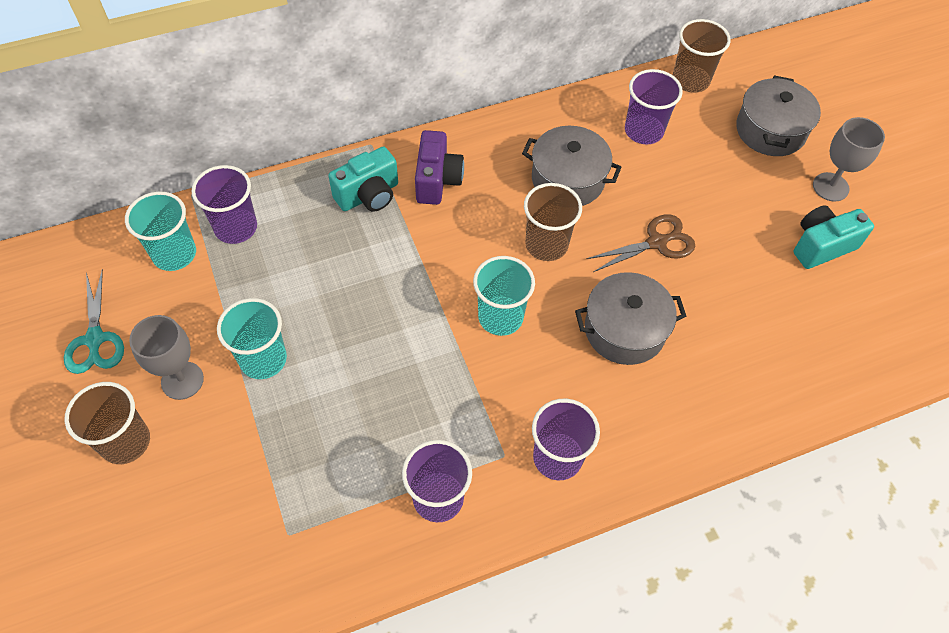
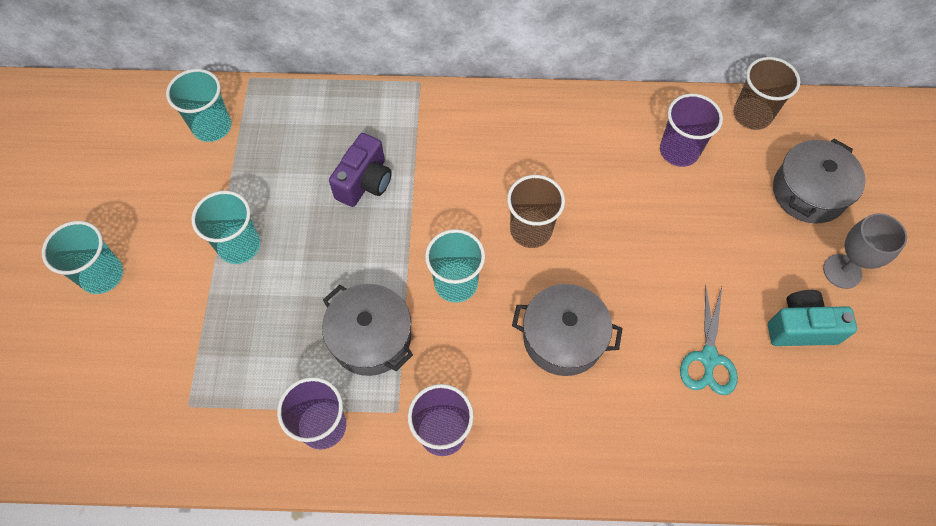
camera: 25 degrees right, 5 degrees up
(95, 339) = (118, 179): turquoise scissors -> turquoise scissors (708, 358)
(125, 442) = (102, 275): brown cup -> turquoise cup
(182, 380) = (168, 239): grey goblet -> none
(236, 227) = (271, 120): purple cup -> none
(368, 195) = (395, 129): turquoise camera -> none
(437, 180) = (462, 135): purple camera -> purple camera (365, 182)
(568, 179) = (582, 174): grey pot -> grey pot (371, 338)
(657, 242) = (636, 265): brown scissors -> none

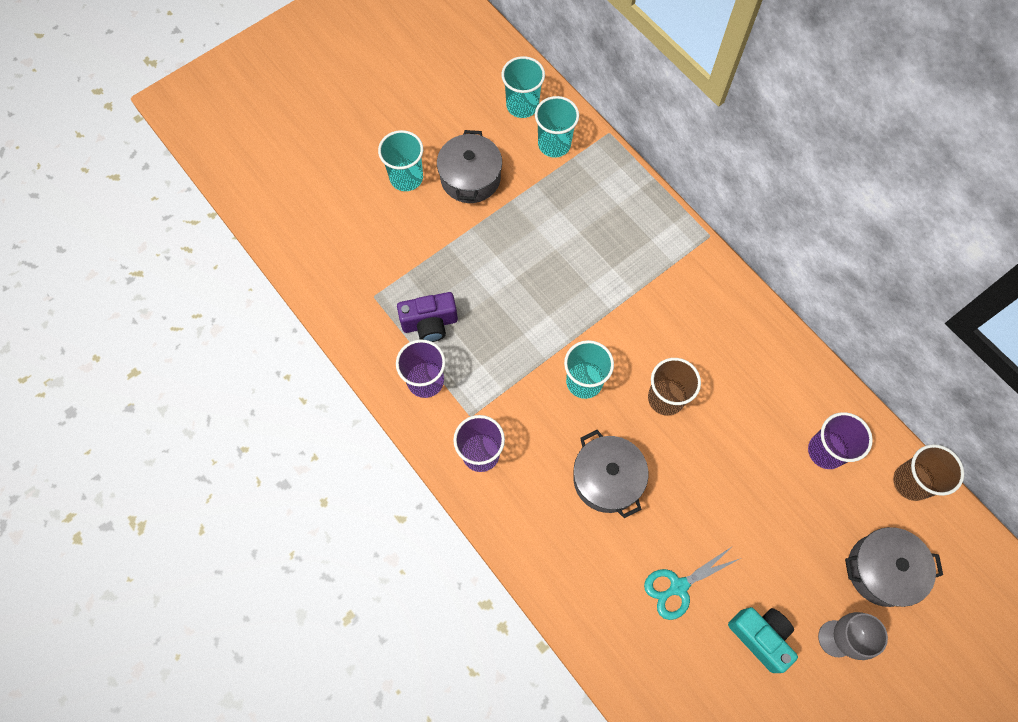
camera: 50 degrees right, 5 degrees up
(239, 245) = (492, 233): turquoise cup -> turquoise cup (522, 105)
(365, 182) = (602, 267): purple camera -> purple camera (430, 324)
(371, 338) = (502, 361): grey pot -> grey pot (470, 178)

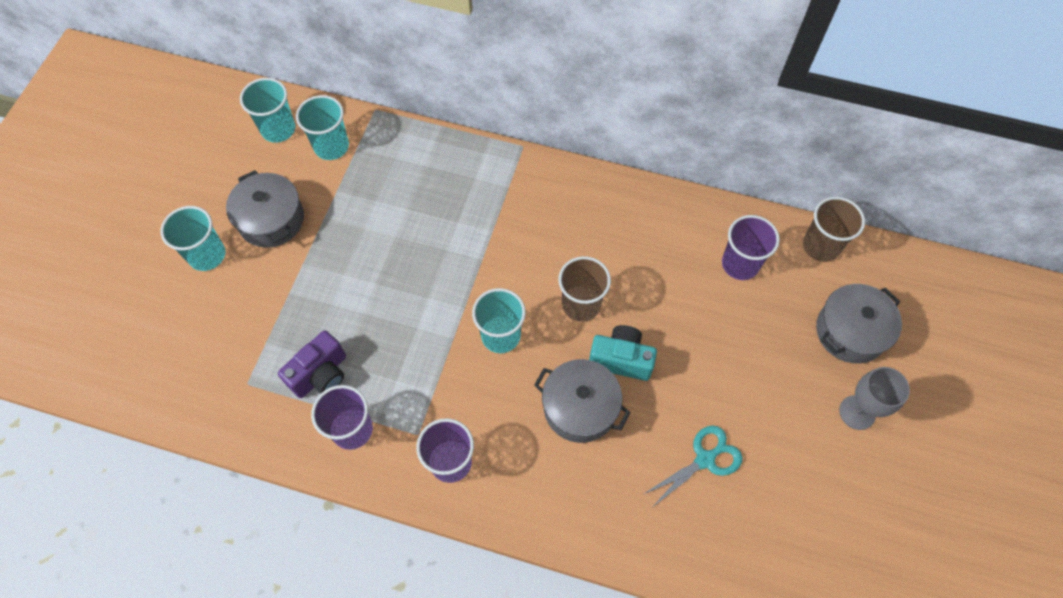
camera: 35 degrees left, 5 degrees down
(678, 587) = (705, 459): turquoise scissors -> turquoise scissors turned 150 degrees counterclockwise
(760, 637) = (800, 454): turquoise camera -> turquoise camera (621, 359)

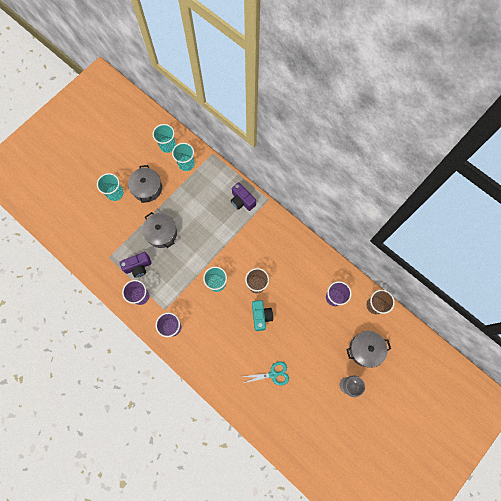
camera: 25 degrees right, 10 degrees up
(474, 168) = (242, 201): none -> purple camera
(580, 407) = (234, 329): grey pot -> grey pot (161, 233)
(621, 359) = (261, 316): turquoise camera -> turquoise camera turned 45 degrees clockwise

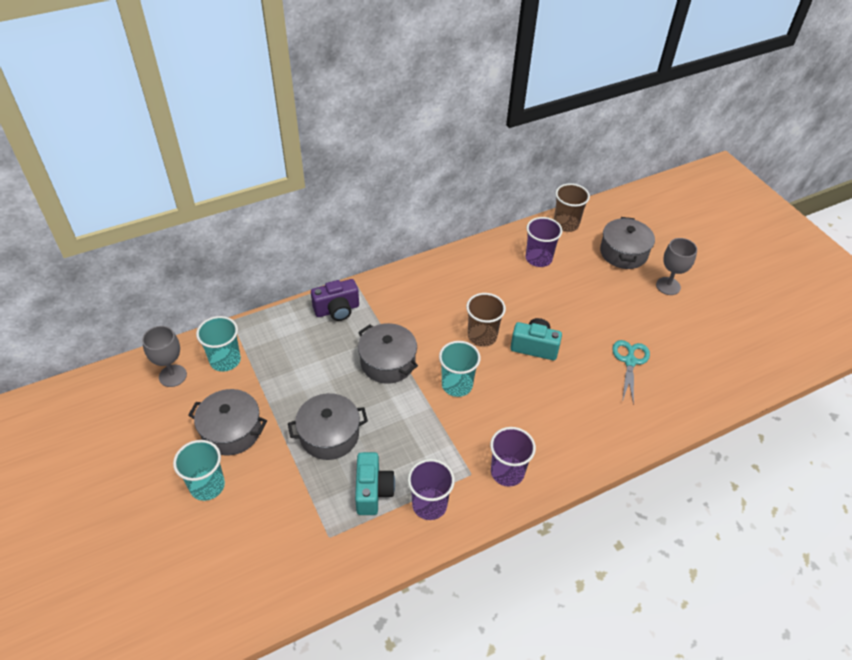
camera: 70 degrees left, 25 degrees down
(138, 267) = (373, 491): purple camera -> turquoise camera
(167, 145) = (172, 376): turquoise cup -> grey goblet
(217, 242) = (387, 362): none -> grey pot

